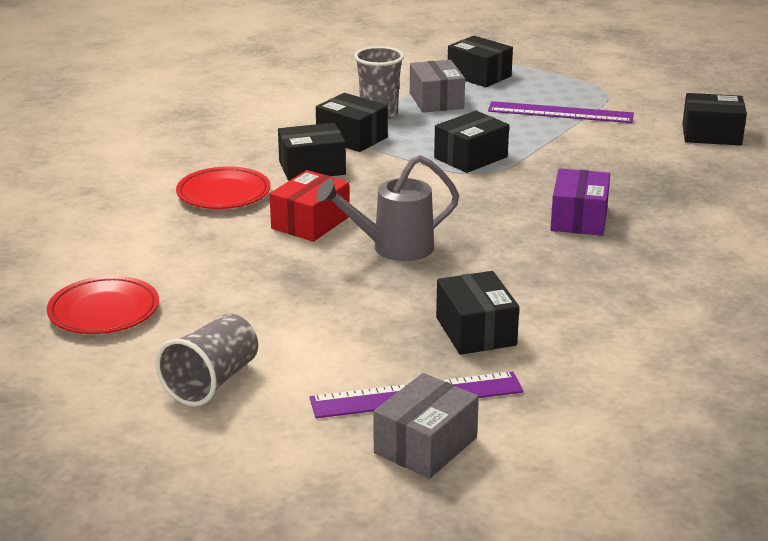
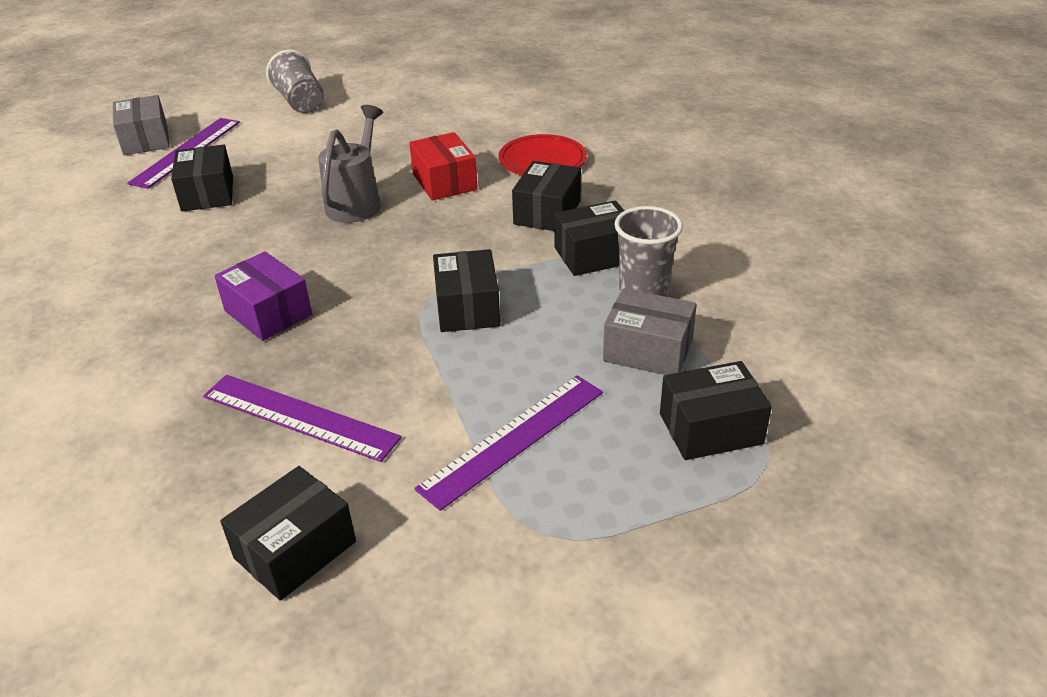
camera: 125 degrees right, 10 degrees up
(104, 311) = (422, 89): red plate -> none
(475, 331) = (208, 193): black box -> black box turned 60 degrees clockwise
(641, 168) = (300, 417): none -> purple ruler

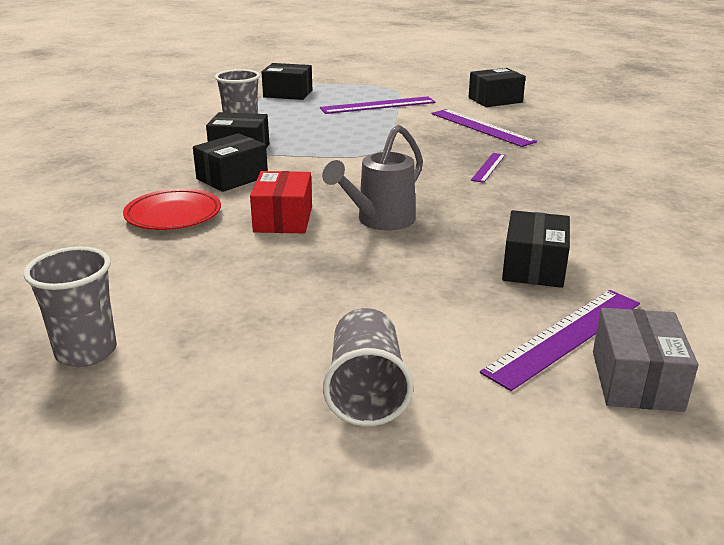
camera: 155 degrees left, 10 degrees down
(268, 313) = (488, 167): purple box -> purple ruler
(466, 81) = (86, 352): none -> grey cup
(467, 308) = (353, 144): black box -> none
(648, 350) = (276, 114): grey box -> none

